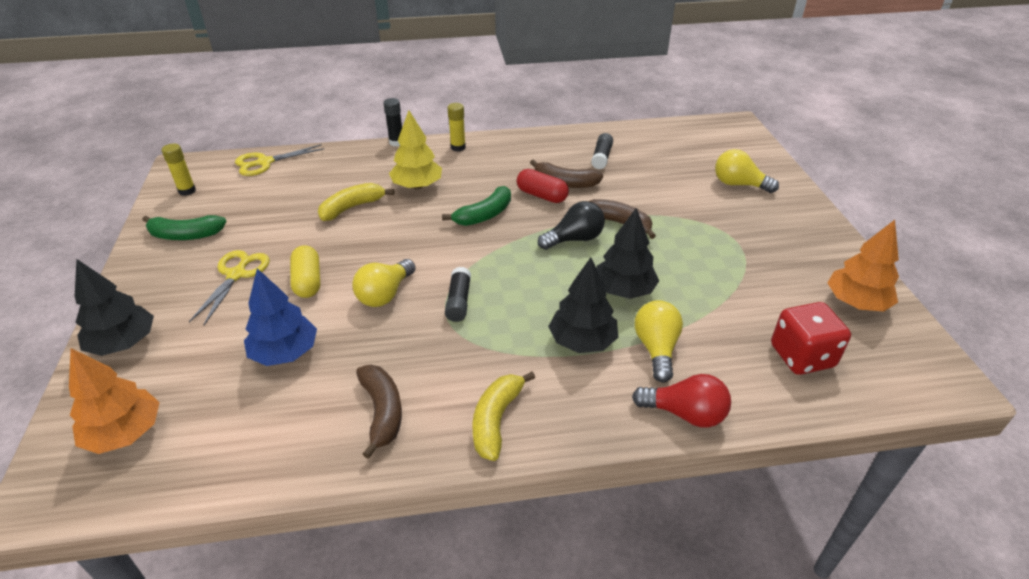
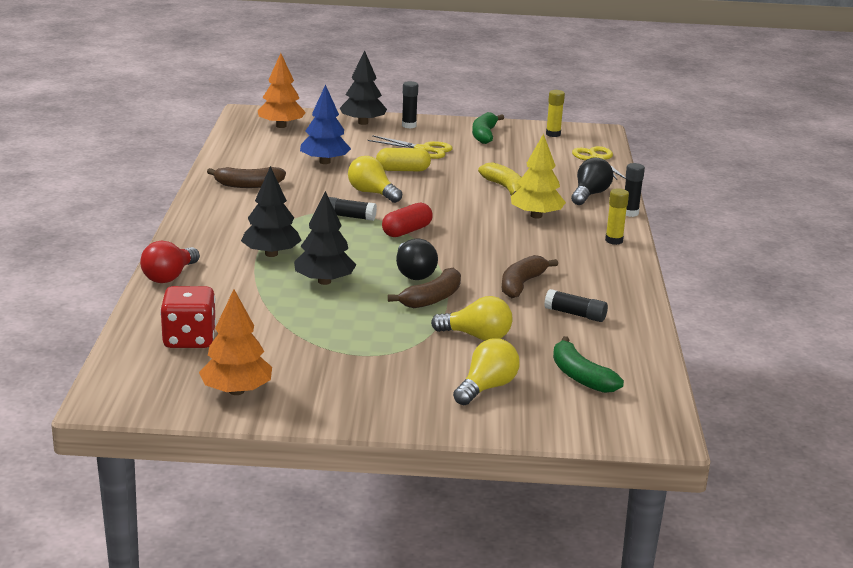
camera: 100 degrees right, 15 degrees down
(142, 298) = (409, 125): none -> black glue stick
(358, 162) = (590, 194): none -> black light bulb
(484, 215) = (472, 239): green banana -> green banana (580, 376)
(496, 420) = (215, 215): yellow banana -> none
(542, 195) = (499, 269): red capsule -> red capsule (407, 231)
(656, 349) = (242, 280): yellow light bulb -> yellow light bulb (476, 336)

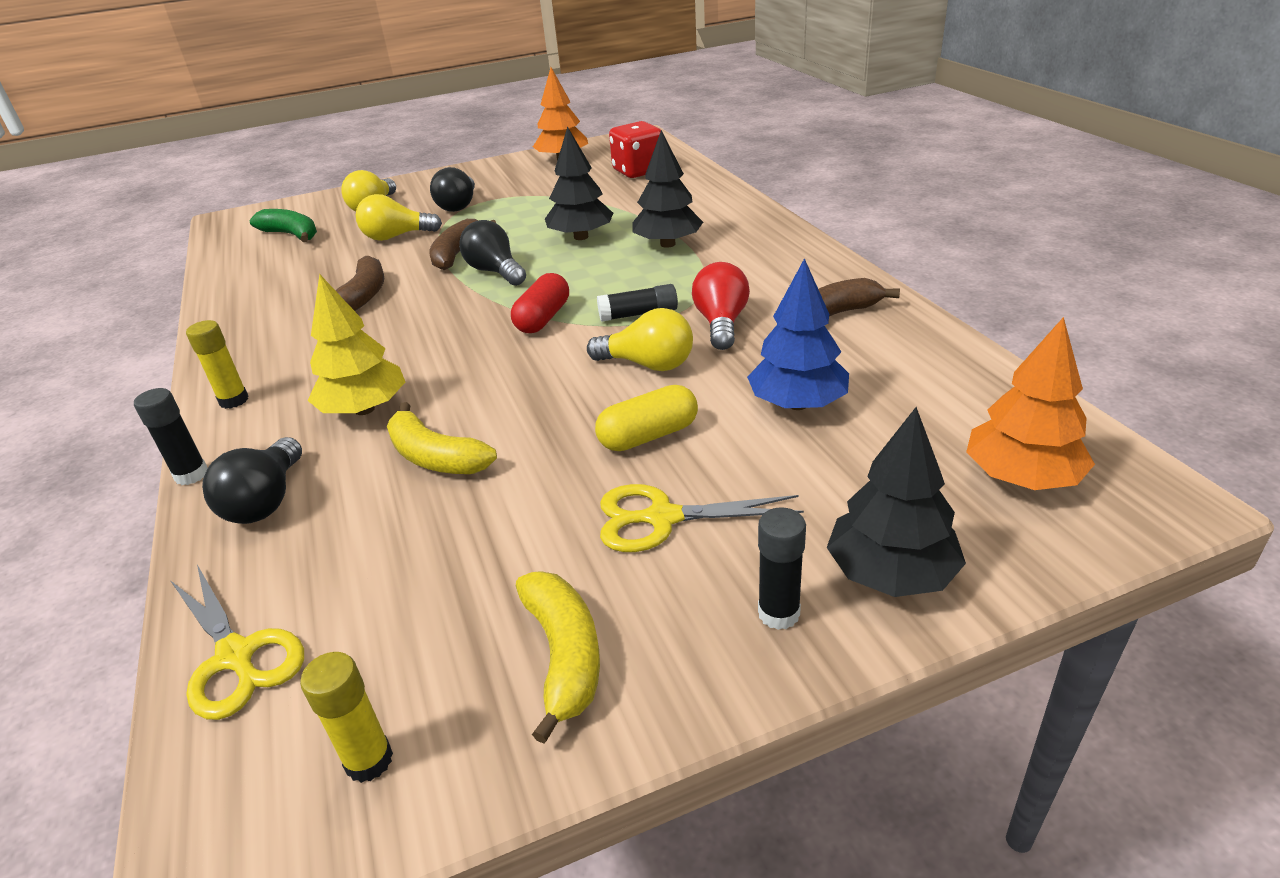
camera: 160 degrees right, 10 degrees up
(169, 276) = (729, 199): red light bulb -> red light bulb (721, 323)
(398, 357) = (458, 205): none -> black light bulb
(484, 135) = (564, 655): green banana -> yellow banana
(575, 314) = (296, 282): black glue stick -> none

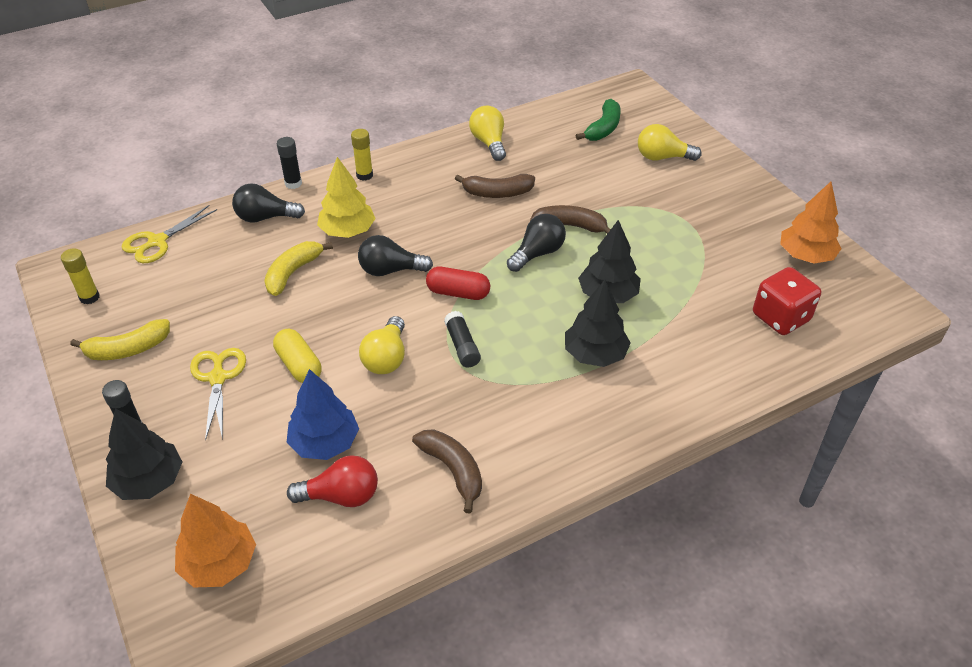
camera: 80 degrees right, 10 degrees up
(396, 237) = (602, 184): yellow light bulb -> yellow light bulb (489, 143)
(458, 205) = (672, 206): black light bulb -> black light bulb (390, 270)
(721, 323) = (444, 397): red light bulb -> red light bulb (341, 496)

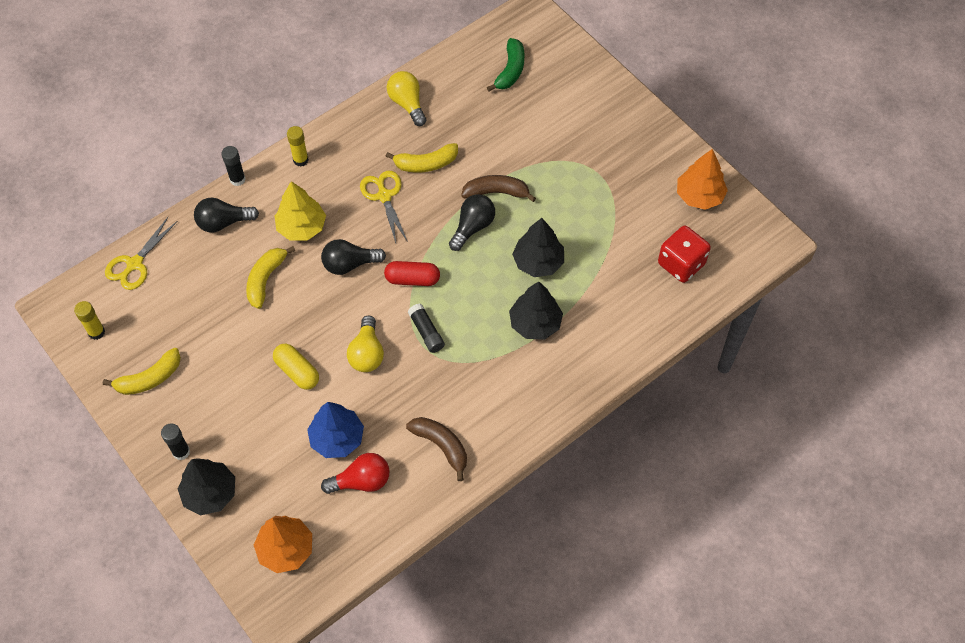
camera: 10 degrees left, 15 degrees up
(218, 378) = (234, 394): yellow scissors -> yellow scissors (384, 196)
(497, 193) = (426, 164): brown banana -> yellow banana
(662, 157) = (568, 99): yellow light bulb -> none

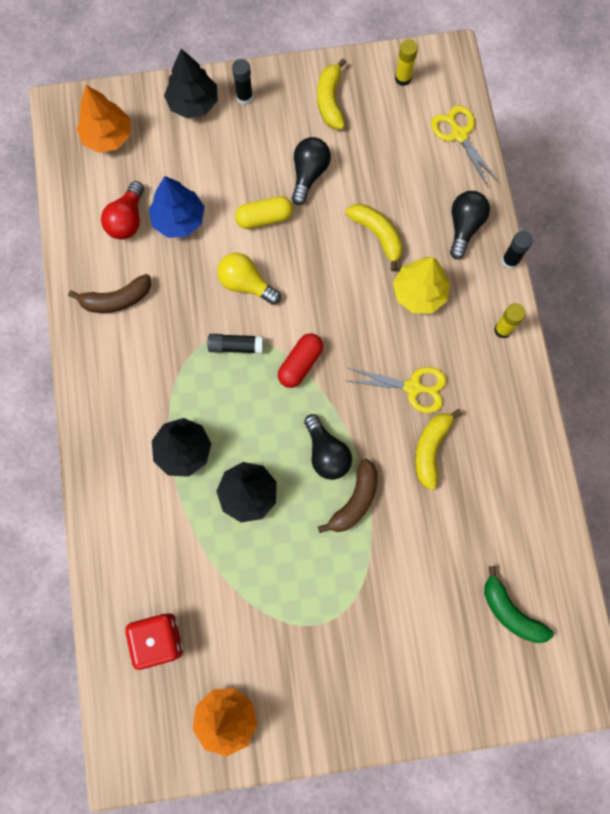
camera: 120 degrees right, 15 degrees up
(349, 264) = (351, 316): black light bulb -> black light bulb (309, 174)
(407, 104) = (521, 472): yellow light bulb -> none

